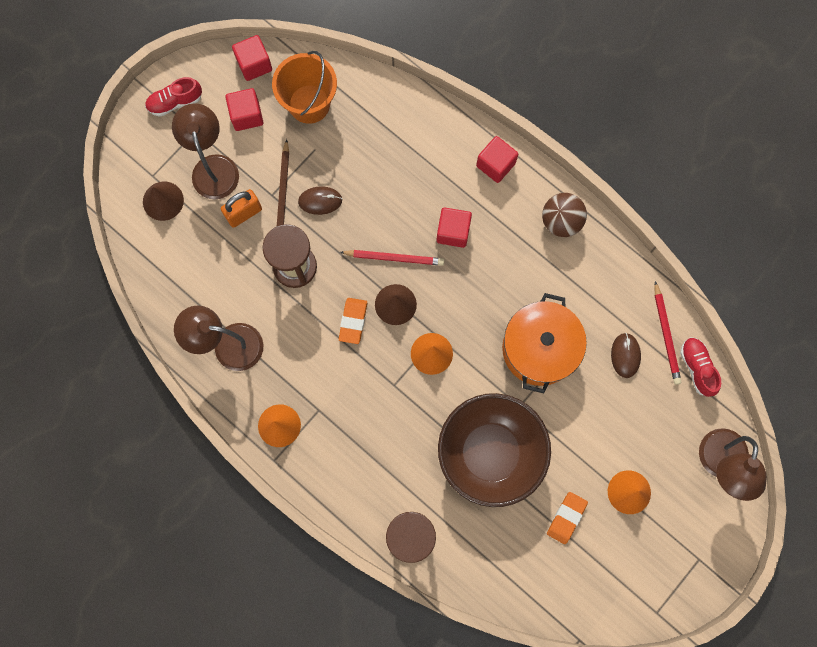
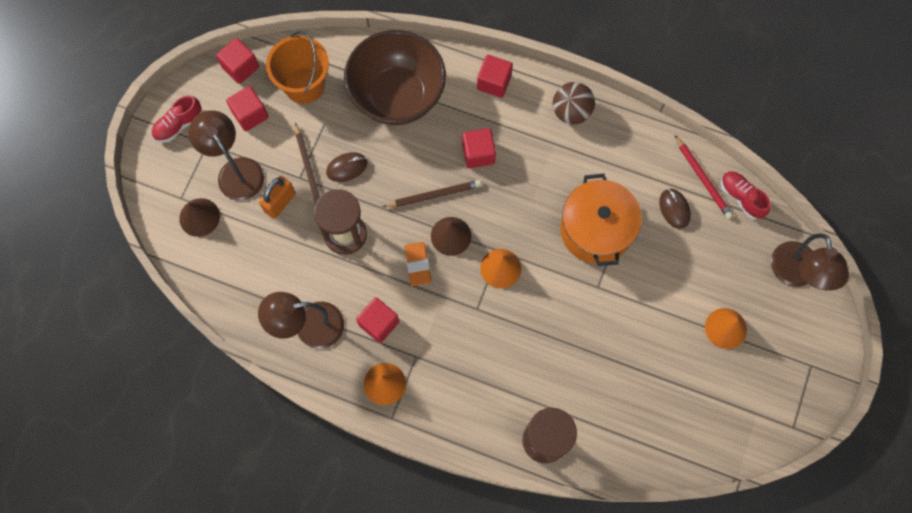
camera: 20 degrees left, 5 degrees down
(295, 365) = (379, 323): none -> red cube
(394, 258) = (434, 195): red pencil -> brown pencil
(490, 453) = (588, 338): brown bowl -> brown bowl (397, 96)
(566, 518) = (679, 371): orange eraser -> none

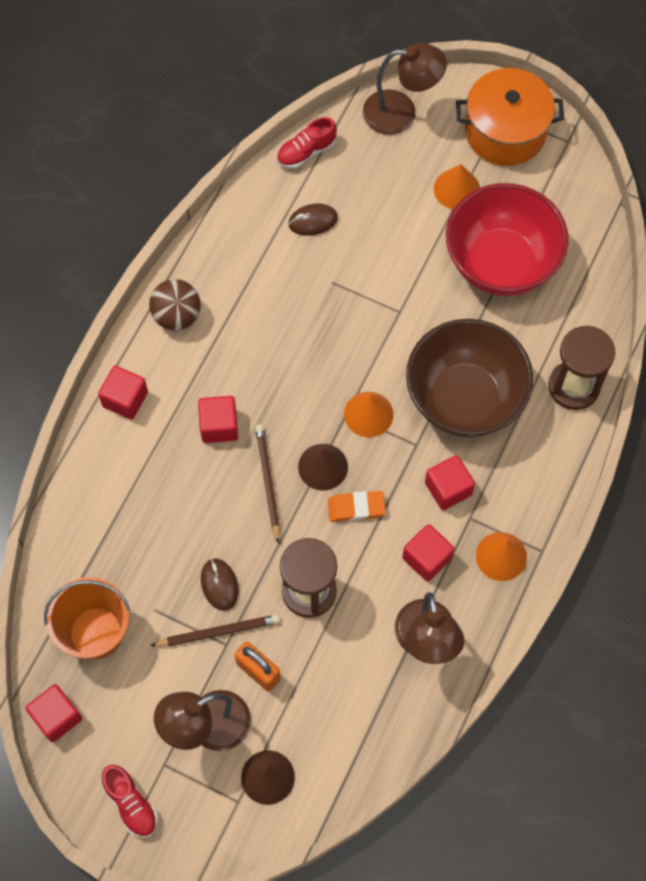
camera: 85 degrees left, 5 degrees down
(250, 114) = (129, 706): red cube -> red cube (448, 488)
(397, 96) = (128, 516): brown bowl -> brown bowl (464, 399)
(596, 230) = (330, 306): orange pot -> orange pot (505, 132)
(657, 371) = (501, 263): none -> red bowl
(702, 178) = (279, 187): red pencil -> none

